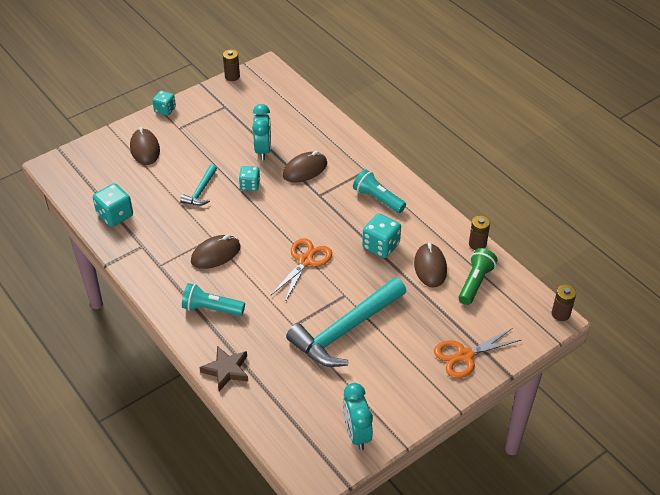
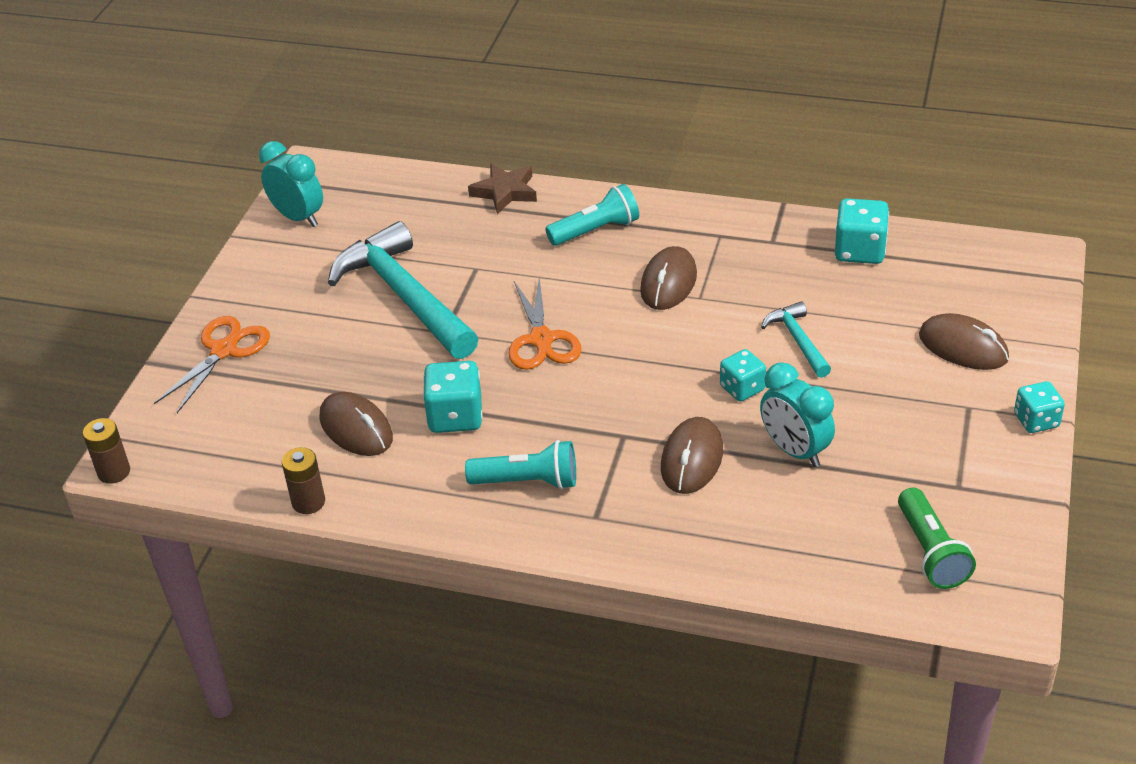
camera: 145 degrees right, 5 degrees down
(232, 76) = (1033, 550): brown battery -> none
(345, 330) = (405, 296): turquoise hammer -> turquoise hammer turned 45 degrees counterclockwise
(475, 282) = (272, 445): green flashlight -> green flashlight (930, 552)

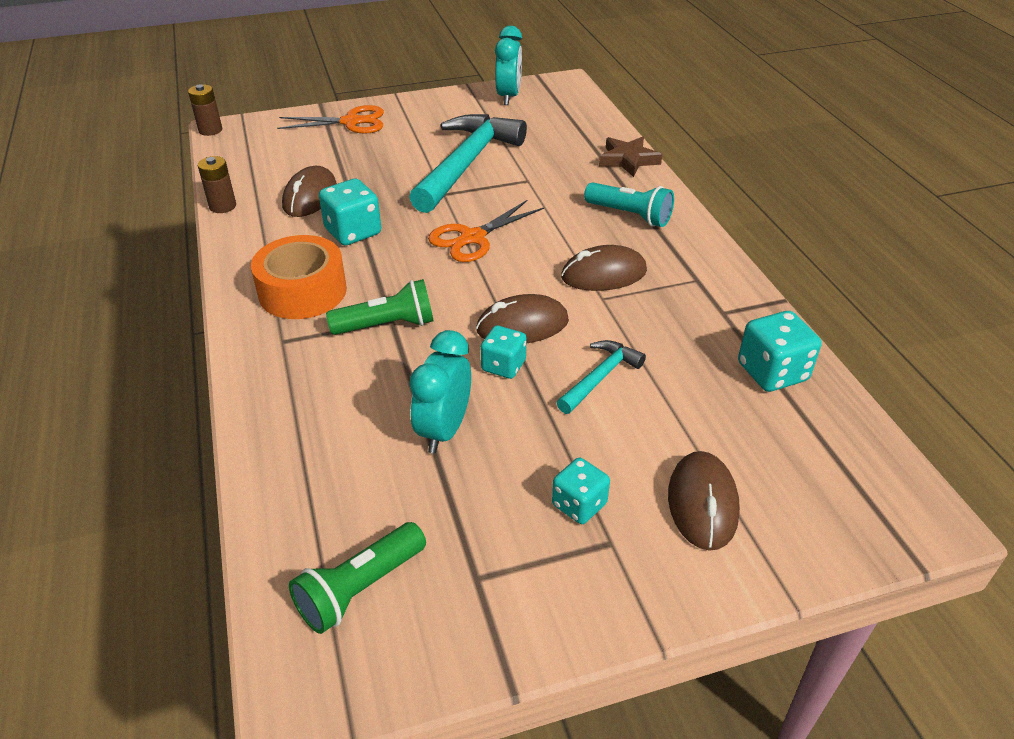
camera: 55 degrees right, 0 degrees up
(527, 481) = (302, 291): turquoise flashlight -> orange tape
(629, 440) = (387, 325): none -> green flashlight
(691, 459) = (387, 369): brown mouse -> brown mouse (522, 326)
(1036, 420) = (636, 614): turquoise dice -> turquoise dice (579, 504)

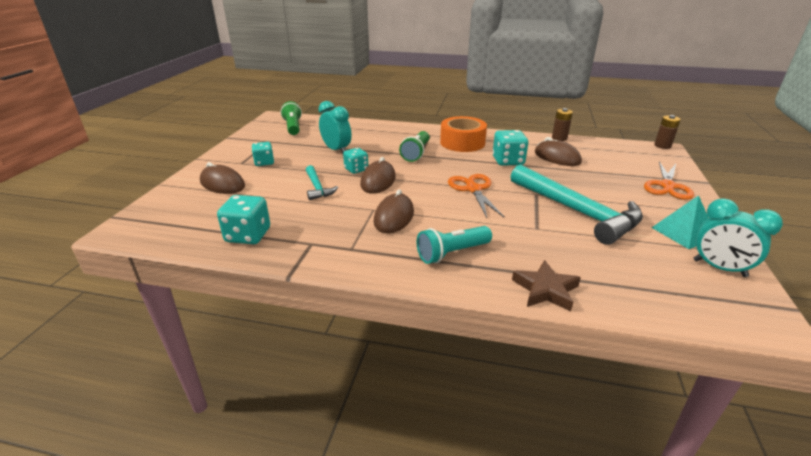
camera: 120 degrees right, 10 degrees down
(458, 111) = (683, 232): none -> turquoise pyramid

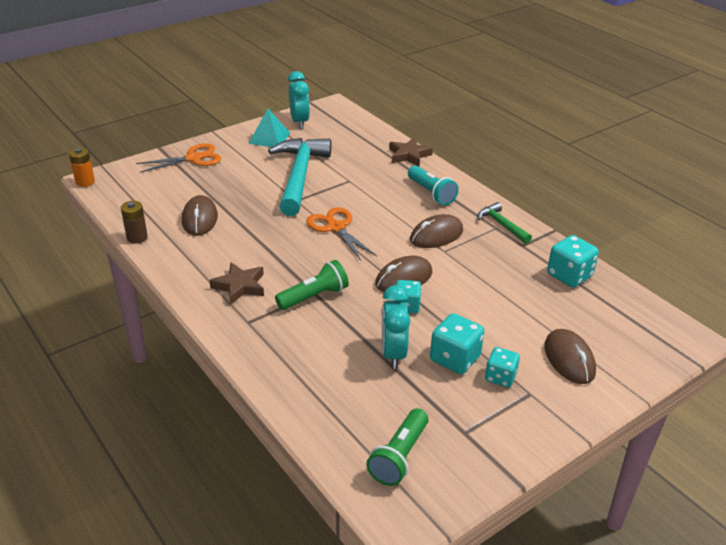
camera: 140 degrees left, 5 degrees up
(317, 187) = (470, 300): turquoise hammer -> none
(348, 254) = (502, 225): none -> green hammer
(452, 253) = (431, 193): turquoise flashlight -> turquoise flashlight turned 45 degrees clockwise
(462, 143) = (240, 286): orange tape -> brown star
(473, 189) = (335, 227): orange scissors -> orange scissors turned 120 degrees clockwise
(508, 161) = (248, 238): turquoise dice -> turquoise dice (455, 359)
(662, 146) = (85, 182): brown battery -> orange battery

